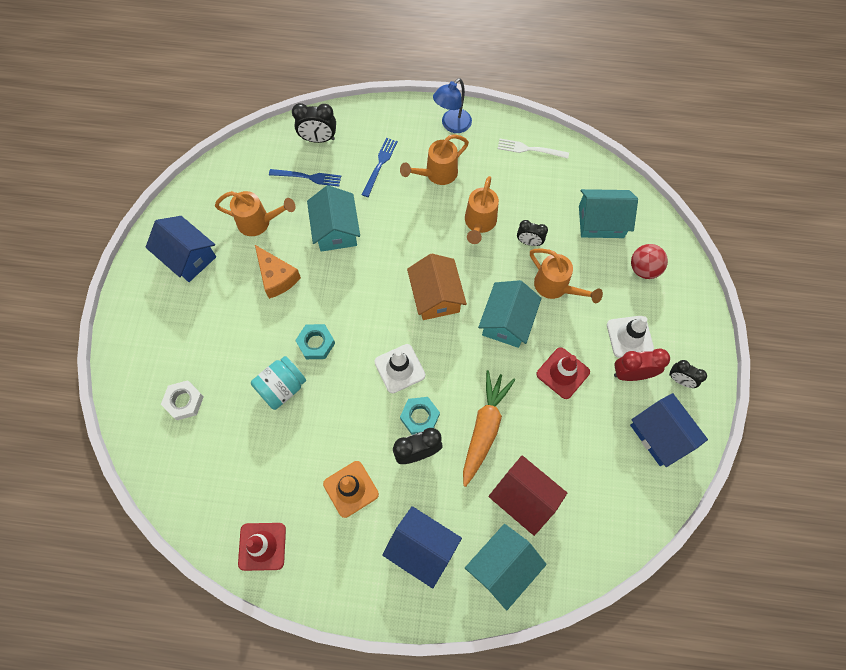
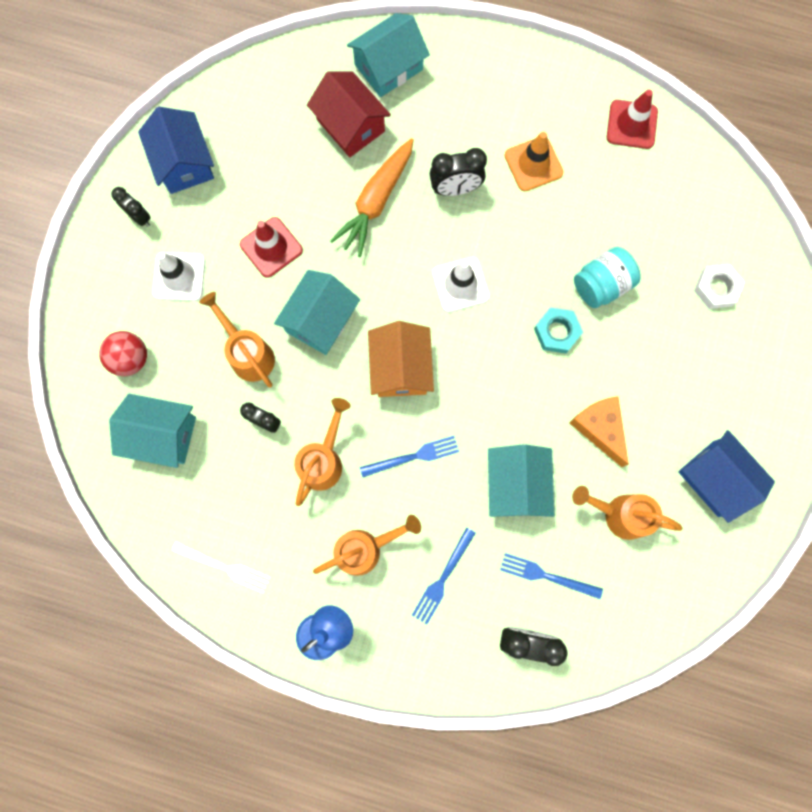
camera: 170 degrees left, 10 degrees up
(414, 236) = (413, 456): none -> blue fork
(419, 417) = (446, 226): turquoise nut -> none
(422, 548) = (466, 97): blue house -> none
(631, 374) = (192, 233): red clock -> none

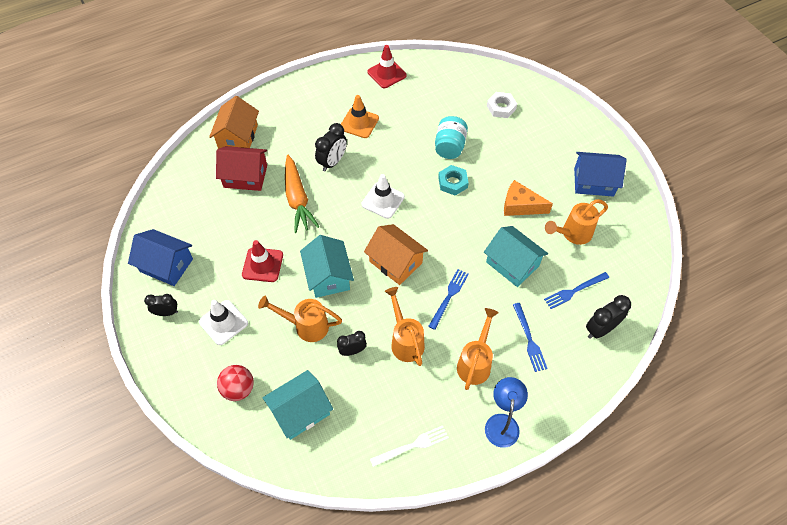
camera: 45 degrees left, 20 degrees down
(388, 67) = (238, 137): turquoise house -> orange house

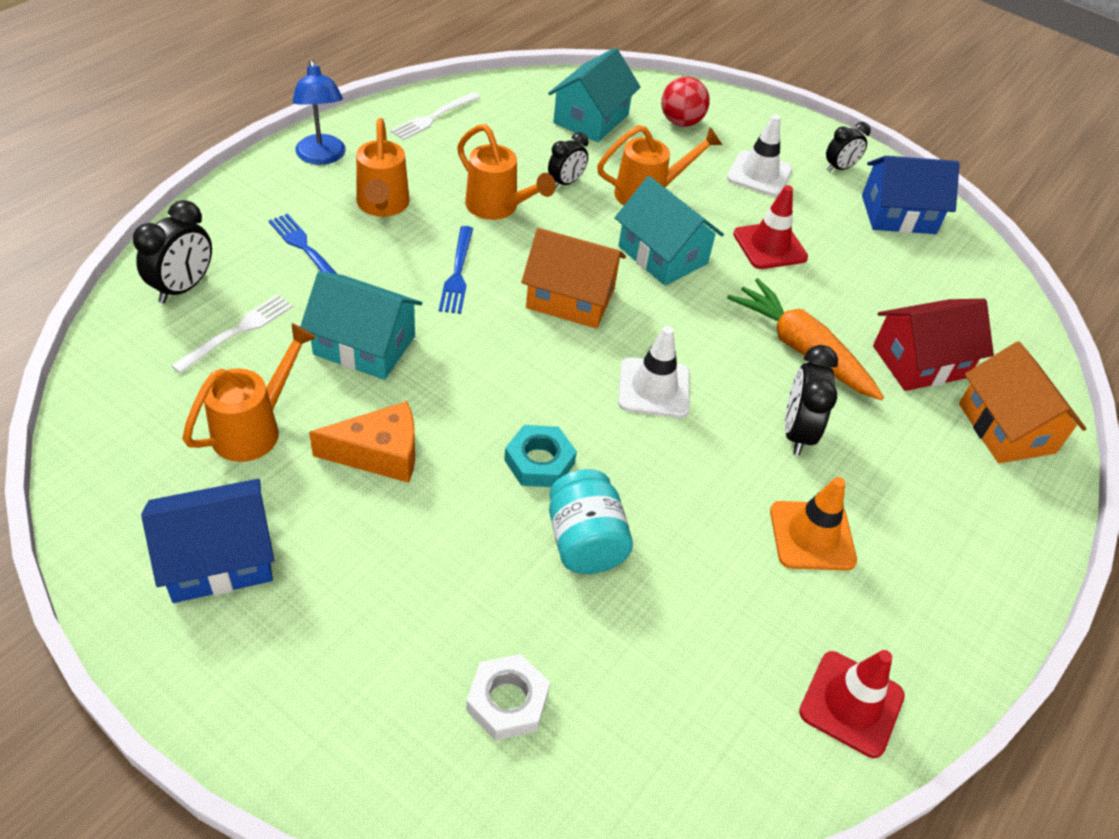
camera: 150 degrees right, 10 degrees down
(574, 291) = (238, 331): blue fork -> white fork

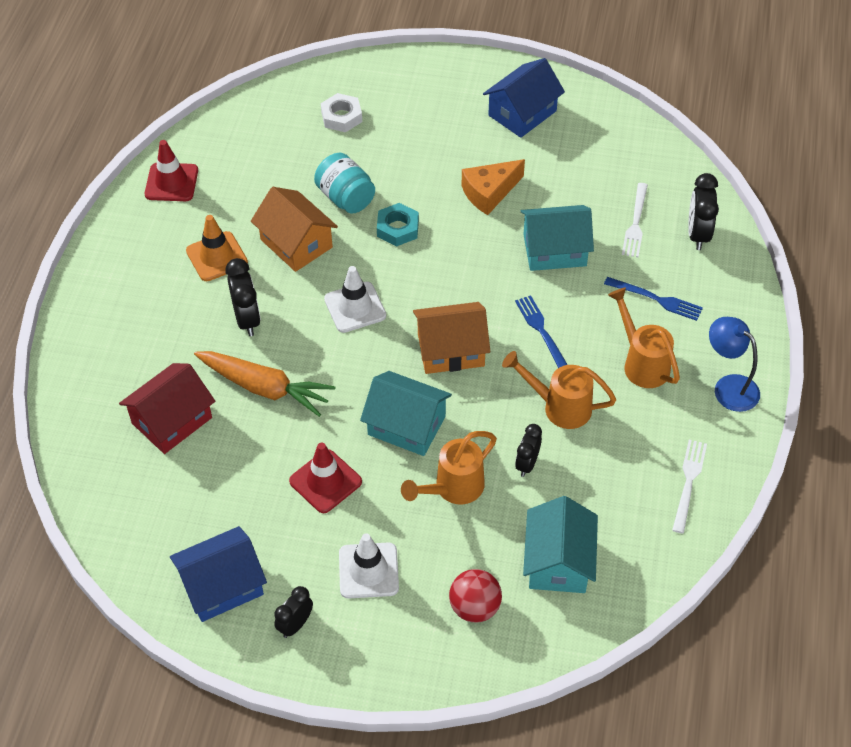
camera: 160 degrees right, 5 degrees up
(255, 428) = (567, 176): orange watering can -> none
(1006, 428) = (98, 391): orange house -> orange house (296, 243)

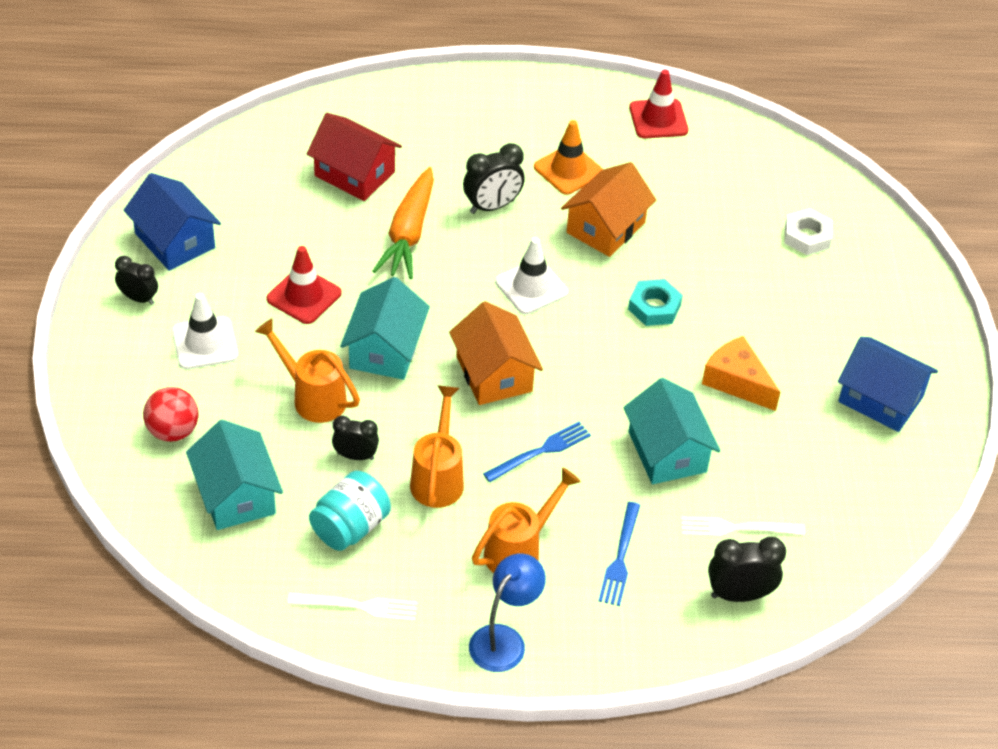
camera: 75 degrees right, 5 degrees down
(346, 198) = (684, 258): turquoise jar -> turquoise jar (350, 527)
(558, 561) = (236, 495): turquoise house -> turquoise house turned 75 degrees clockwise

